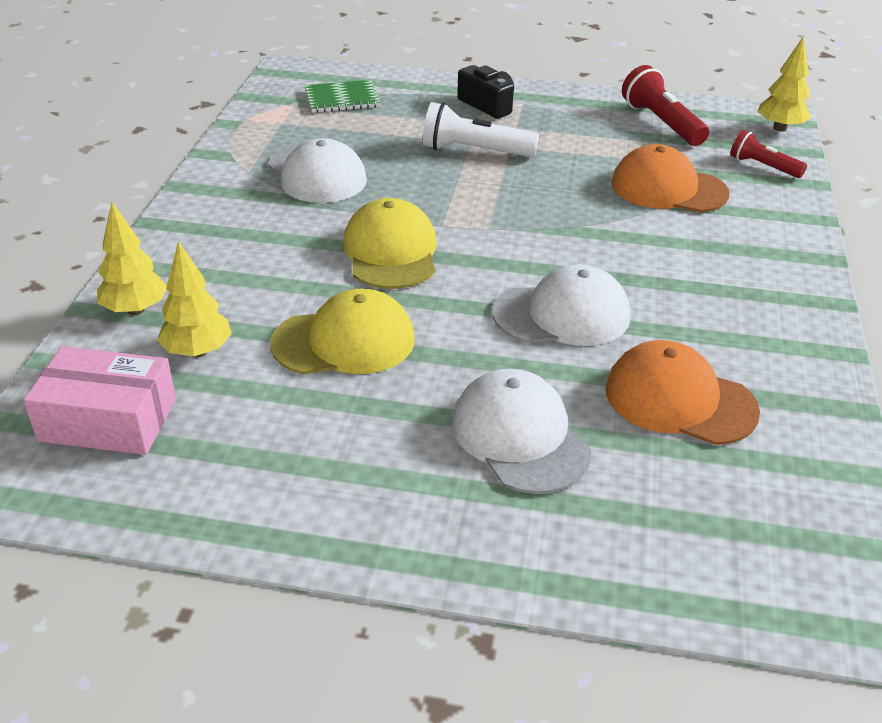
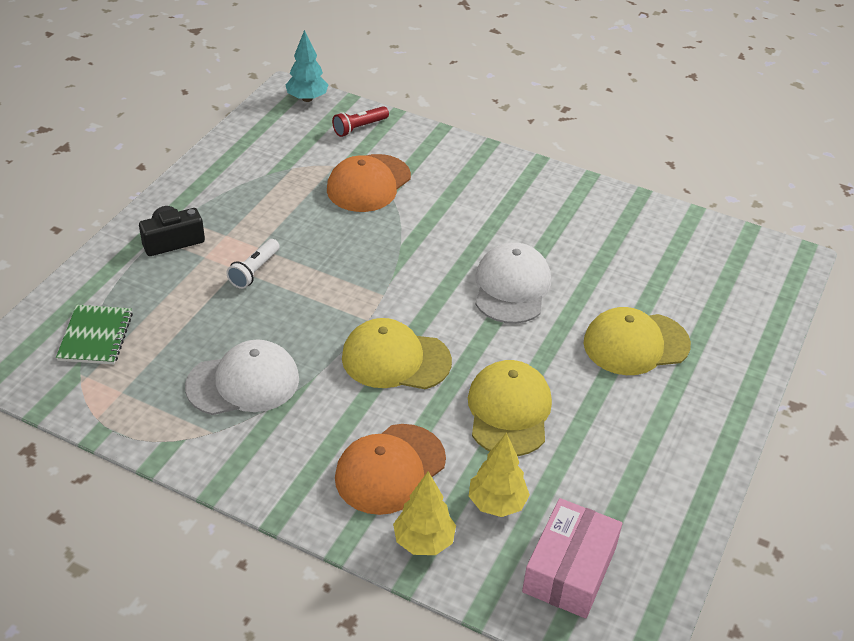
camera: 75 degrees left, 5 degrees up
(474, 151) = (254, 271): white flashlight -> white flashlight, size x0.64
(519, 437) = (635, 344): white cap -> yellow cap
(661, 123) = (265, 153): red flashlight -> none
(679, 400) = (616, 262): orange cap -> orange cap (390, 469)
(780, 128) = (307, 99): yellow tree -> turquoise tree

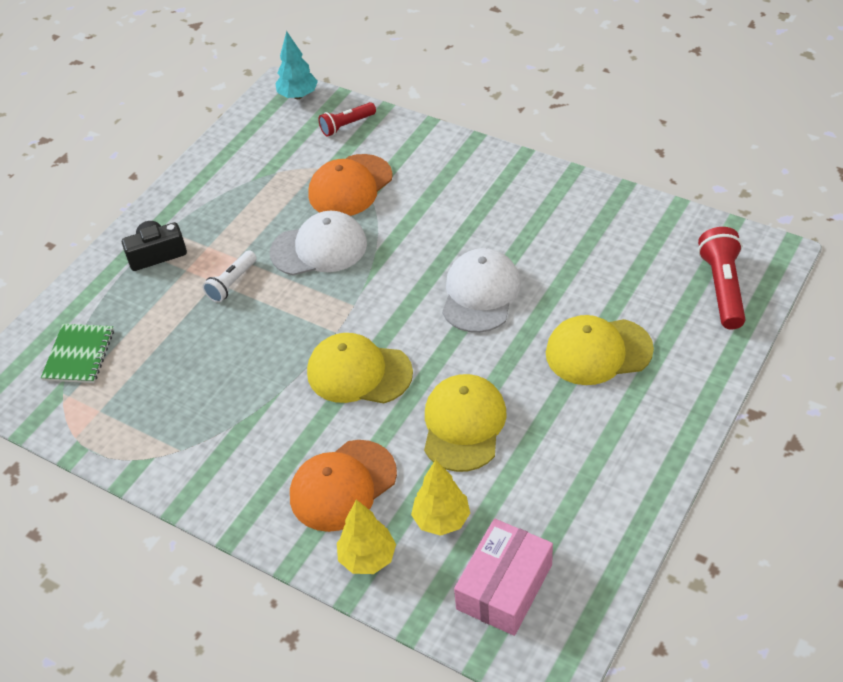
camera: 10 degrees right, 5 degrees up
(243, 382) = (212, 399): white cap -> white cap (319, 248)
(748, 288) = (722, 288): none -> red flashlight

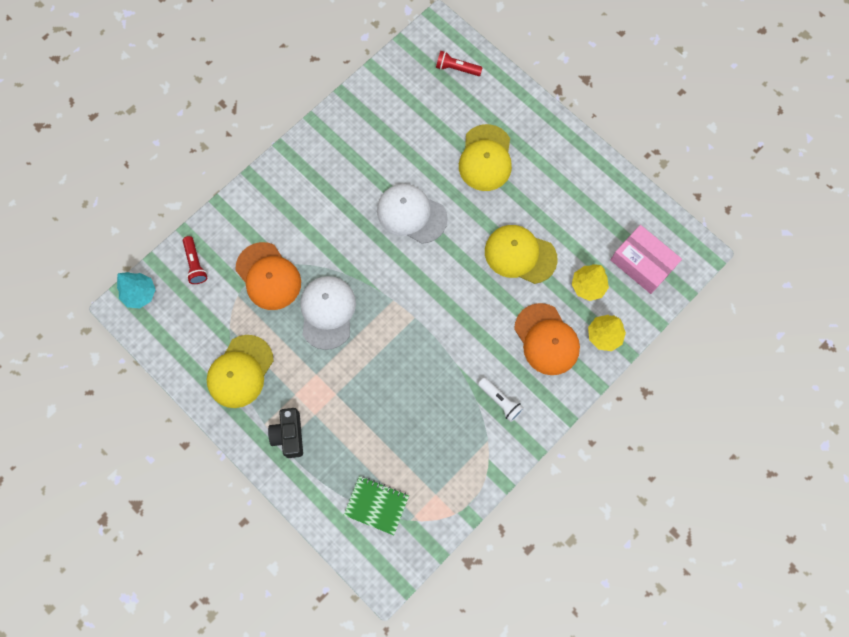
camera: 80 degrees left, 25 degrees up
(232, 283) = (341, 382): white flashlight -> white flashlight (500, 401)
(359, 373) = (456, 310): yellow cap -> yellow cap (240, 371)
(722, 288) = (457, 69): red flashlight -> red flashlight, size x0.64

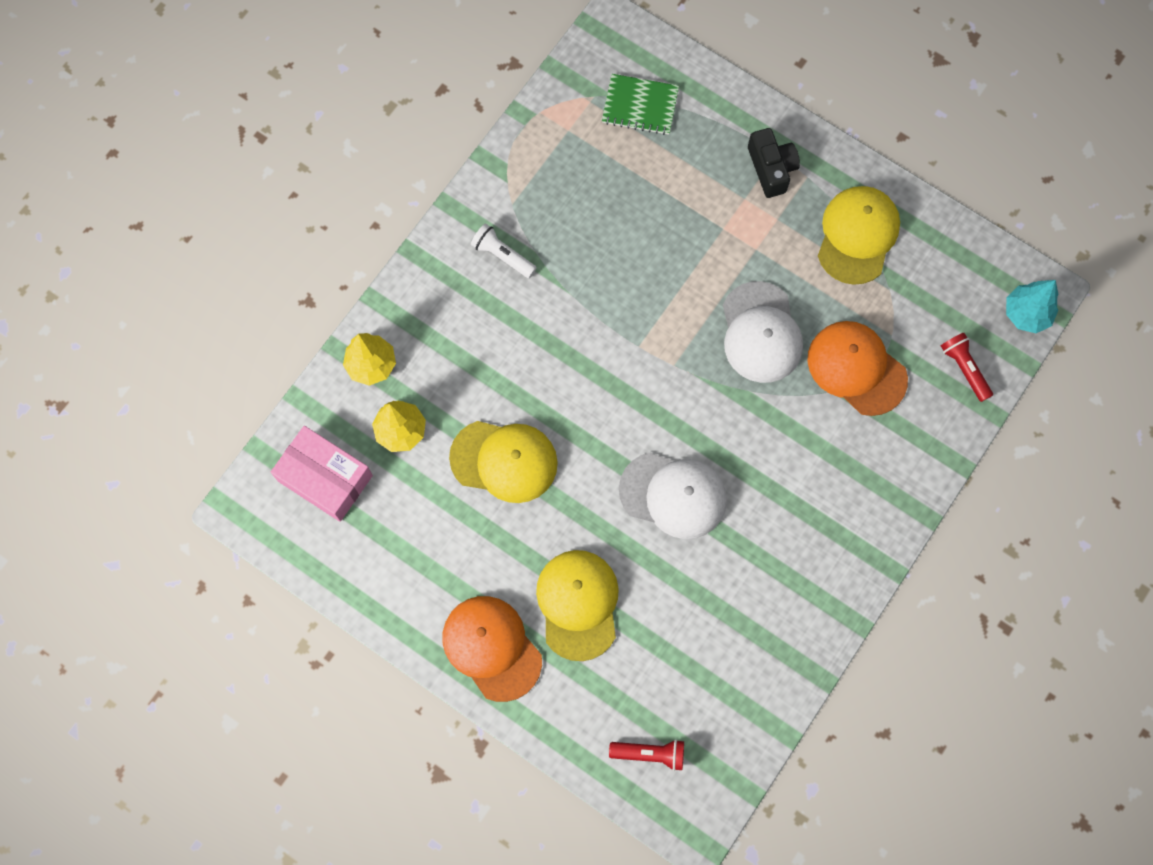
camera: 170 degrees right, 0 degrees up
(546, 339) = (451, 346): orange cap -> orange cap (492, 648)

